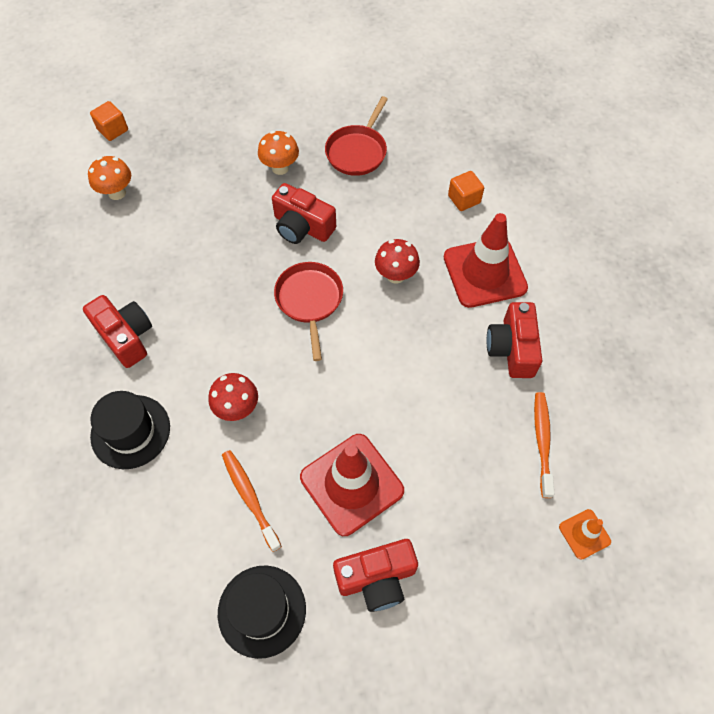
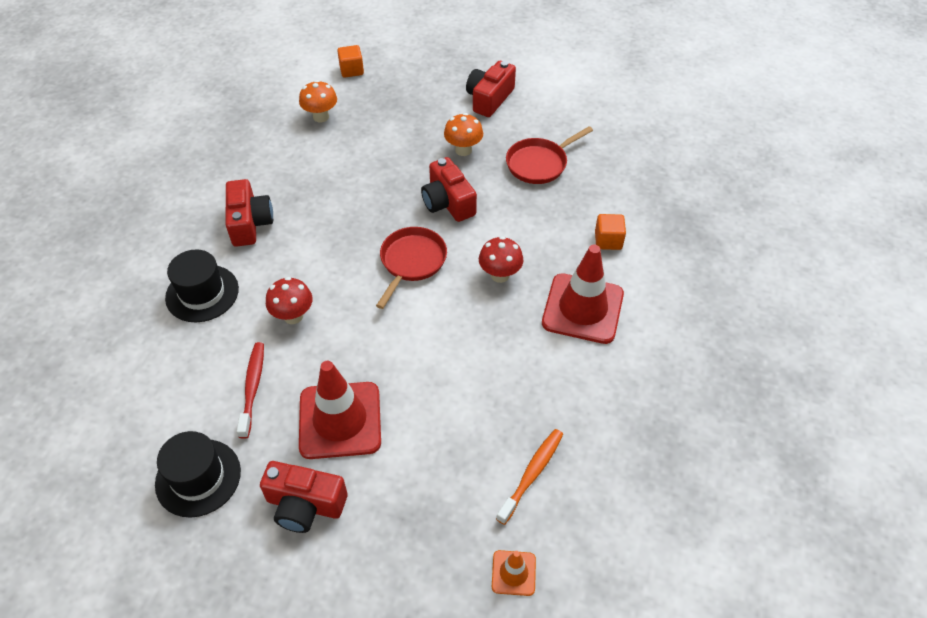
camera: 30 degrees right, 10 degrees down
(250, 497) = (252, 388): orange toothbrush -> red toothbrush
(512, 348) = (561, 383): red camera -> red camera (489, 99)

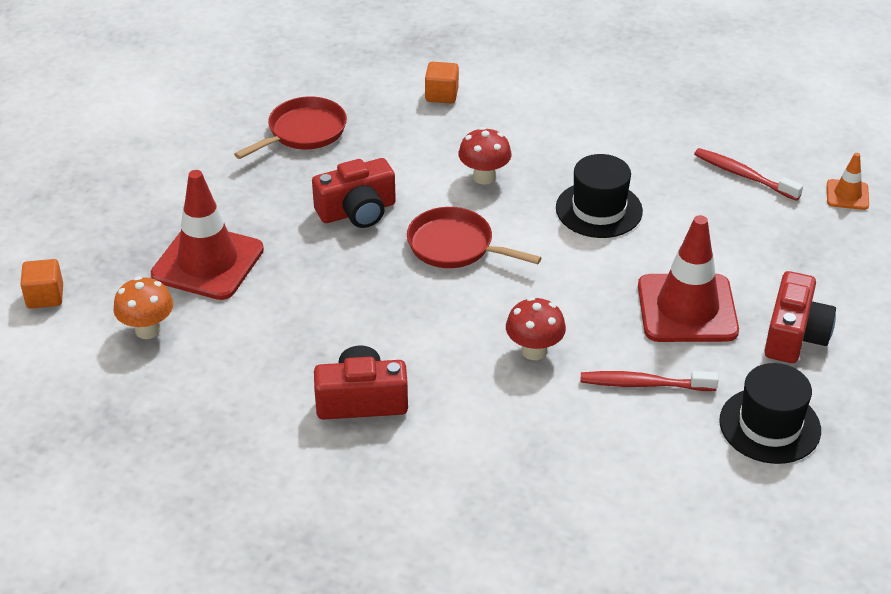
camera: 85 degrees left, 10 degrees down
(202, 293) = (488, 443): black hat -> black hat (599, 210)
(463, 150) = (261, 193): orange mushroom -> none
(489, 99) = (163, 163): red camera -> none
(532, 474) = (743, 175): orange toothbrush -> red toothbrush
(539, 163) = (303, 132): red pan -> red pan turned 105 degrees counterclockwise
(582, 308) = (538, 123): red traffic cone -> red traffic cone (208, 262)

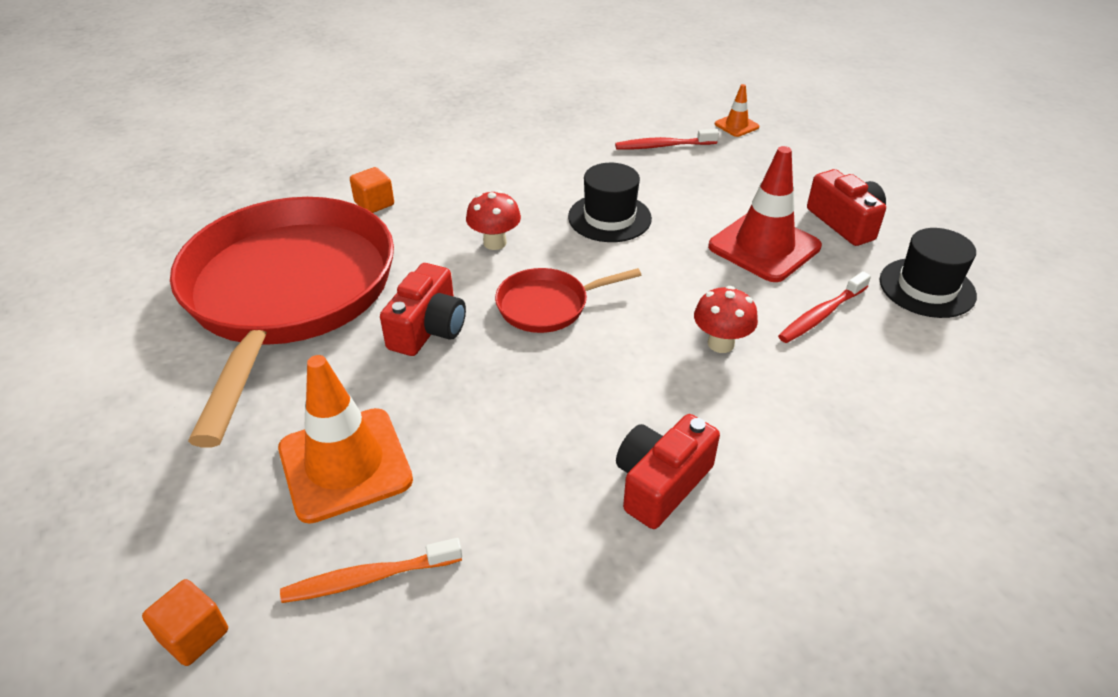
camera: 45 degrees left, 0 degrees up
(147, 330) = (368, 578): orange mushroom -> orange toothbrush
(208, 262) = (345, 464): red traffic cone -> orange traffic cone
(303, 132) = (288, 294): red pan -> red pan, size x2.41

